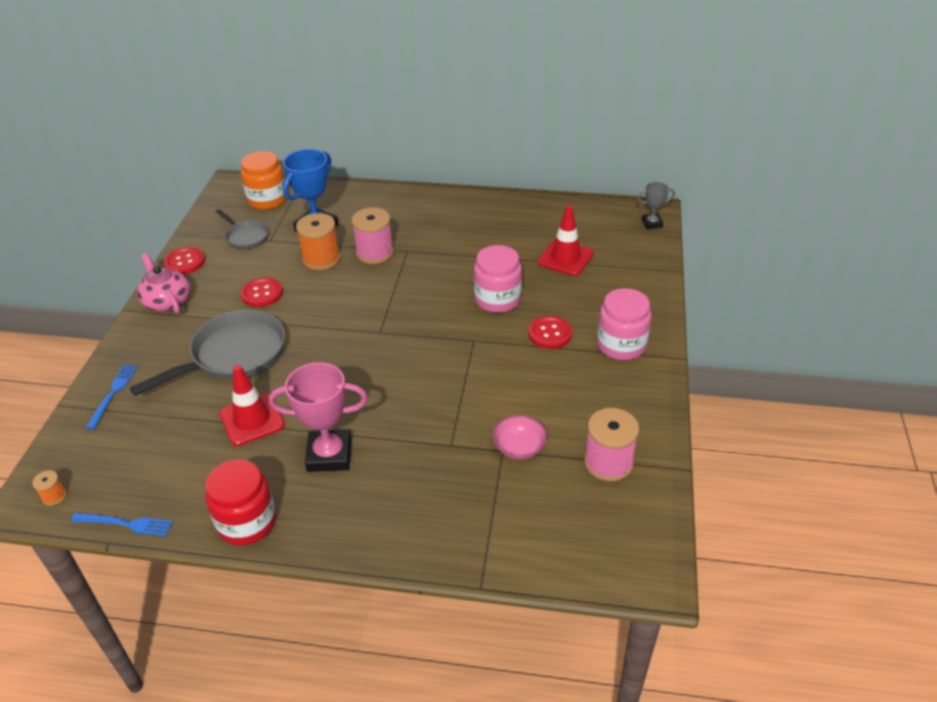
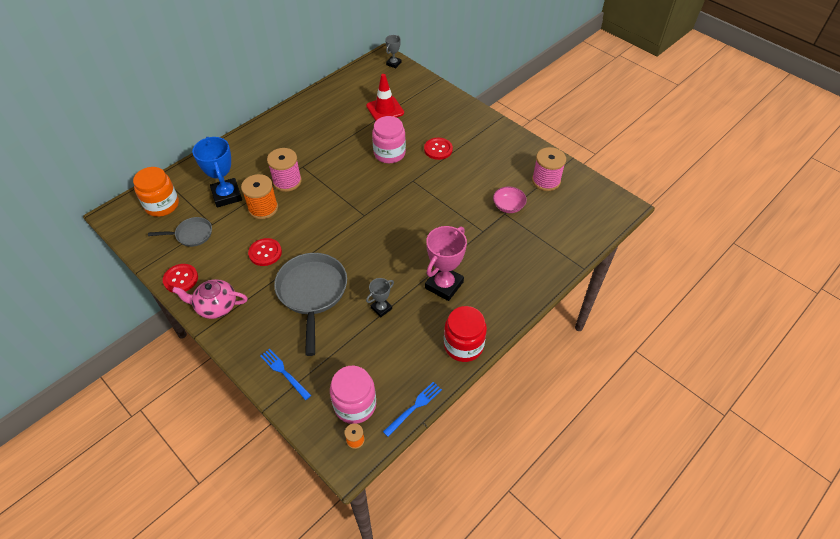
camera: 55 degrees left, 10 degrees up
(252, 419) = (381, 308): red traffic cone -> grey trophy
(621, 345) = (473, 130): pink jar -> pink jar (355, 405)

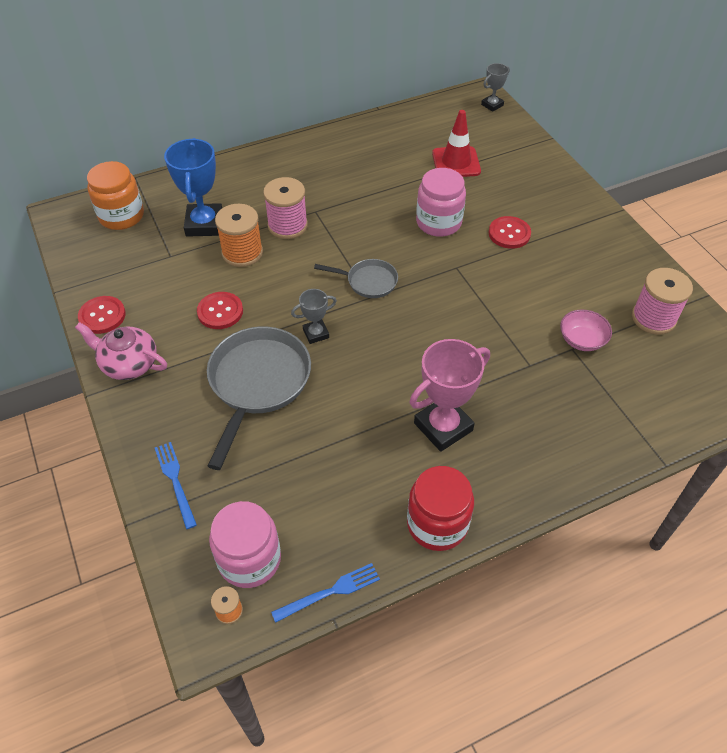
camera: 20 degrees right, 0 degrees up
(191, 234) = (140, 263): grey pan -> grey pan (368, 282)
(381, 308) = (341, 433): grey trophy -> grey trophy (316, 333)

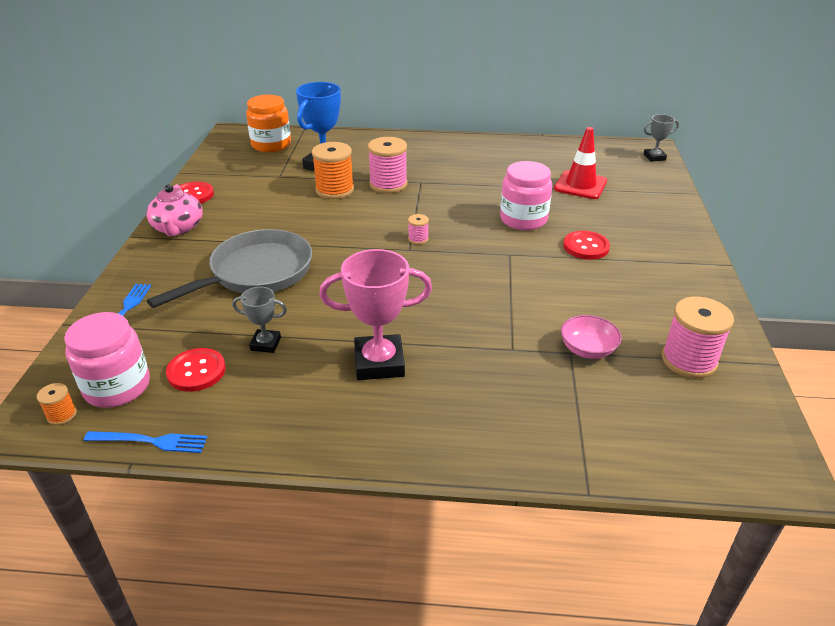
camera: 30 degrees right, 15 degrees down
(129, 364) = (178, 228): pink teapot -> pink teapot turned 150 degrees counterclockwise
(220, 312) = (278, 219): red button -> red button (196, 371)
(316, 333) = (337, 258): grey trophy -> grey trophy (265, 344)
(368, 282) = (418, 239): grey pan -> pink spool
(437, 524) = (296, 434): red jar -> none

